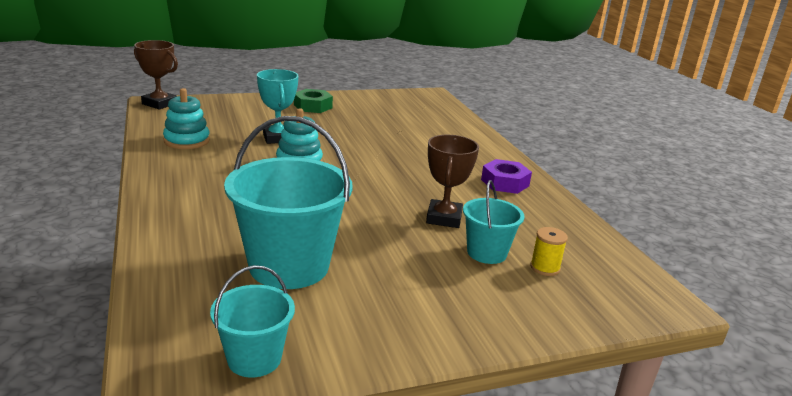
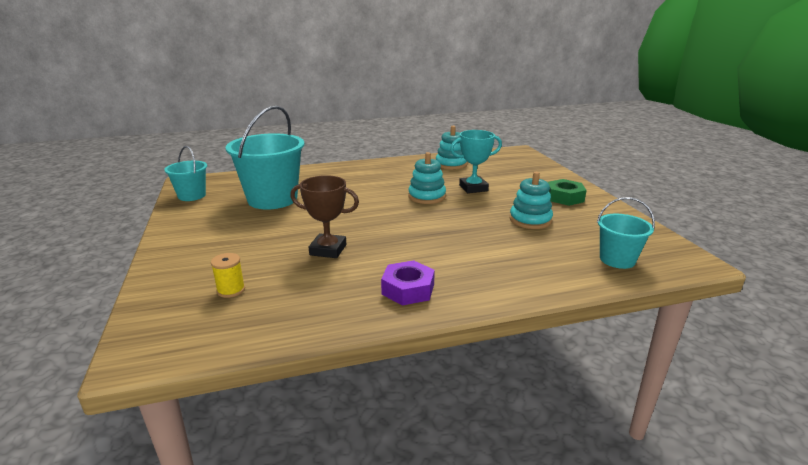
camera: 95 degrees right, 0 degrees up
(159, 104) = (518, 152): brown trophy -> none
(365, 125) = (530, 220): none -> turquoise stacking toy
(486, 253) = (265, 264): turquoise bucket -> turquoise bucket (617, 260)

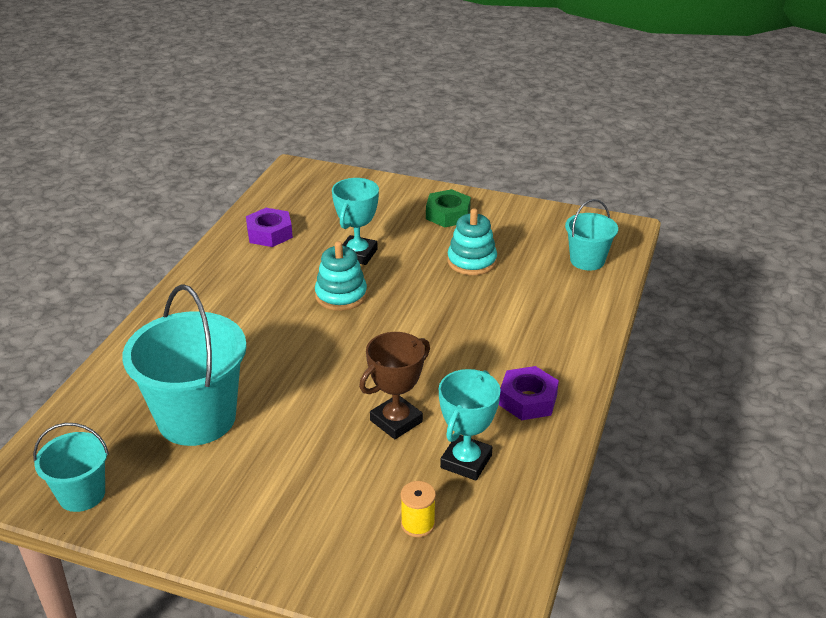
camera: 55 degrees left, 10 degrees up
(311, 287) = (466, 461): none -> turquoise trophy
(451, 164) = (269, 233): turquoise stacking toy -> purple nut

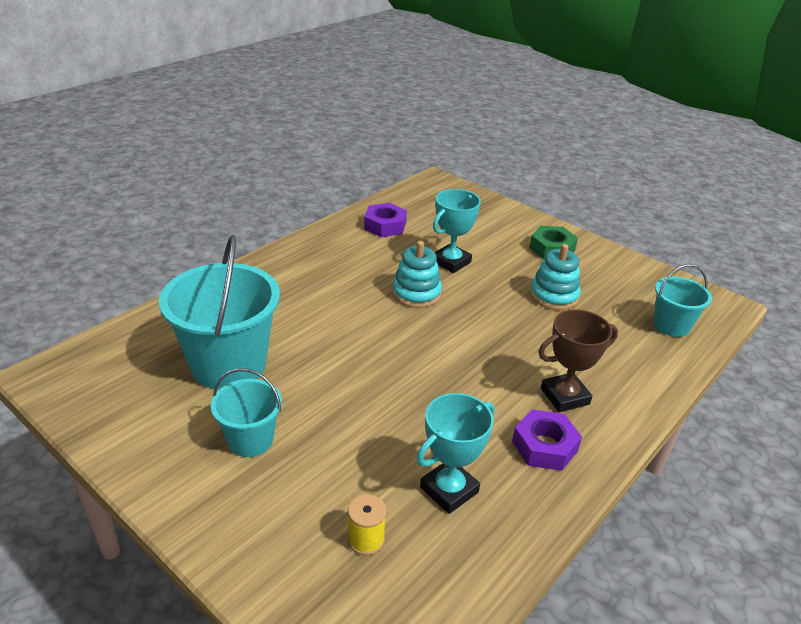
camera: 20 degrees right, 0 degrees up
(82, 494) = (94, 401): turquoise bucket -> turquoise bucket (250, 440)
(396, 421) = (402, 425): brown trophy -> brown trophy (564, 396)

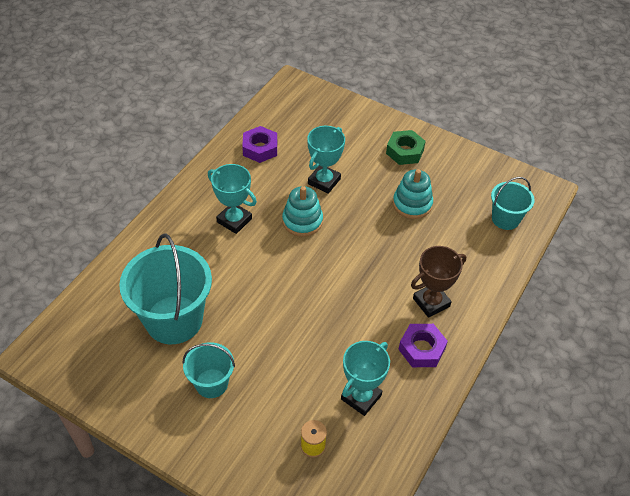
camera: 10 degrees left, 15 degrees up
(336, 282) = (234, 220): none -> turquoise trophy

